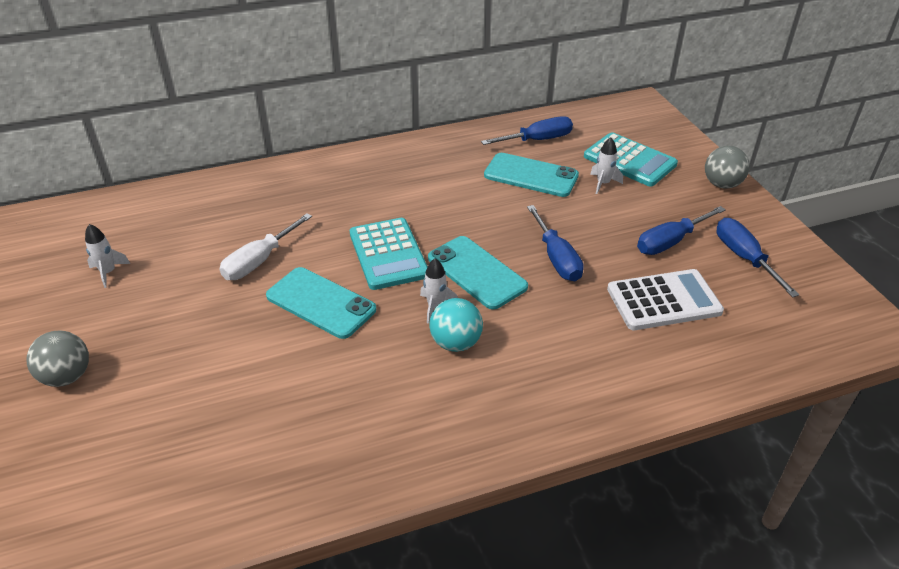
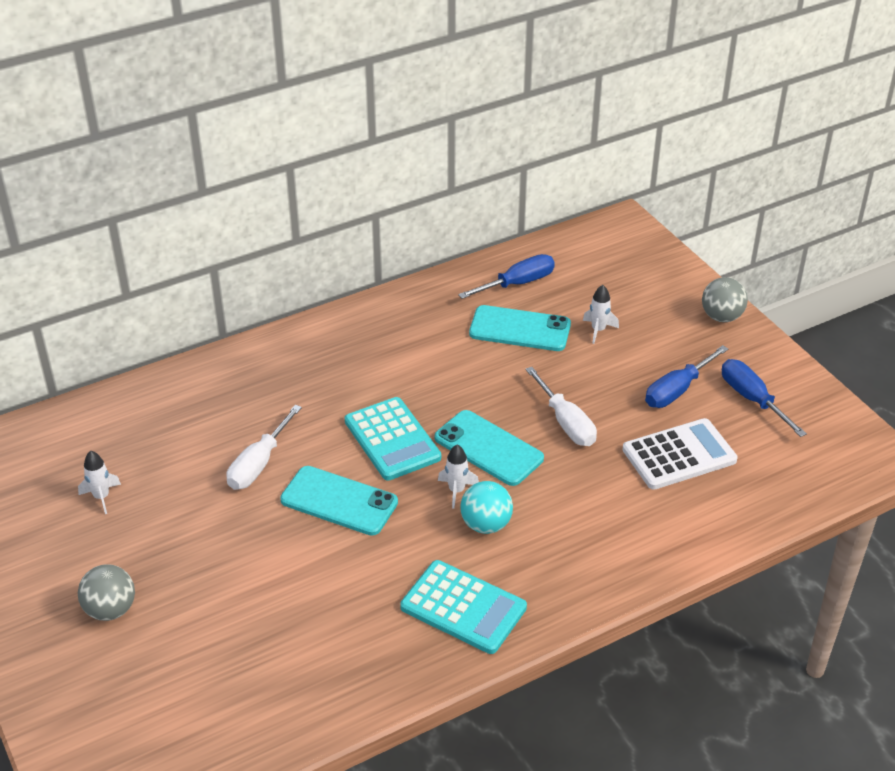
camera: 10 degrees left, 0 degrees up
(556, 258) = (566, 422): blue screwdriver -> white screwdriver
(629, 160) = (621, 298): turquoise calculator -> turquoise calculator (463, 608)

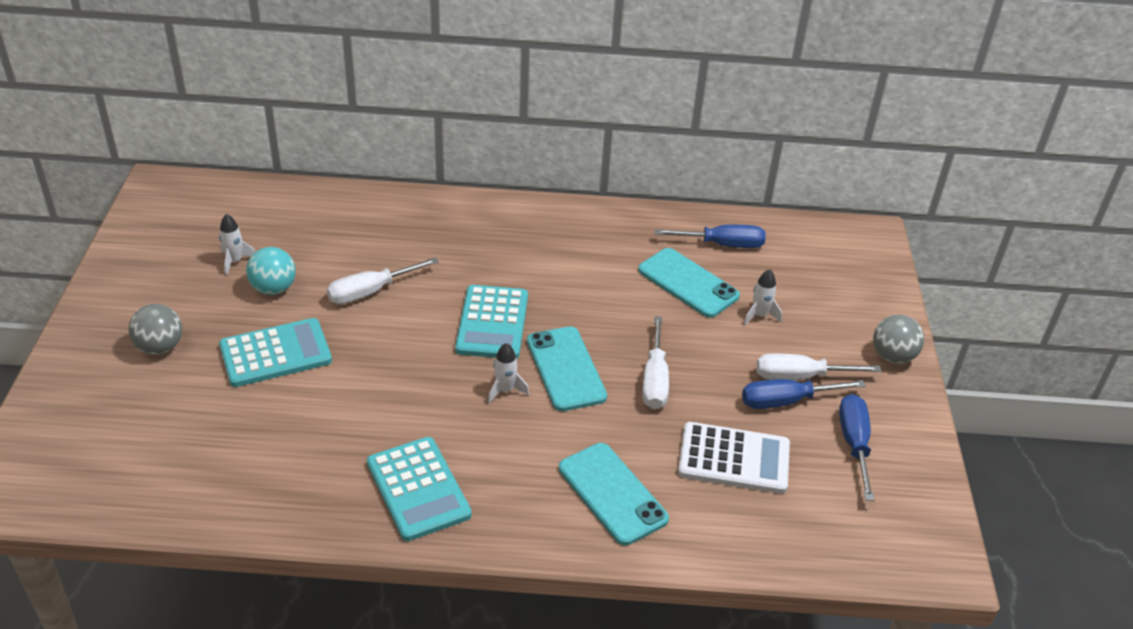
camera: 30 degrees right, 0 degrees up
(227, 560) = (275, 353): none -> turquoise calculator
(339, 501) = (403, 351): turquoise phone -> turquoise phone (612, 493)
(486, 524) = (503, 430): turquoise ball -> turquoise ball (273, 288)
(670, 365) = (800, 377): none -> white screwdriver

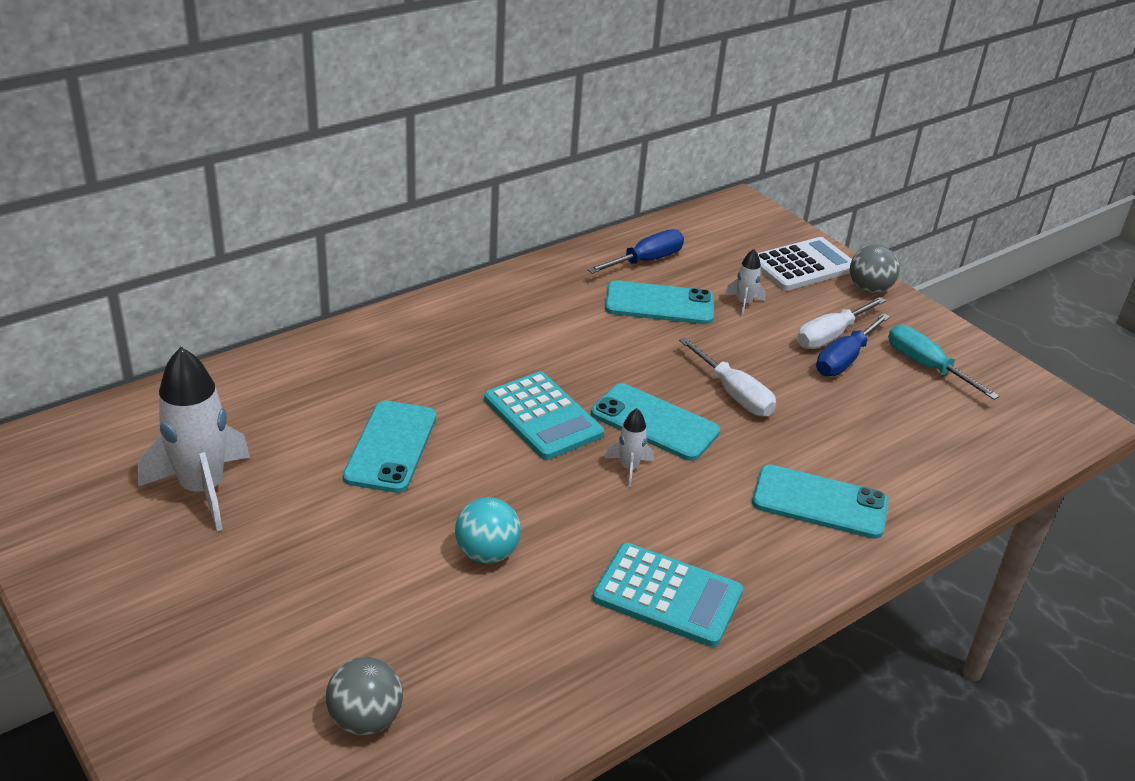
camera: 40 degrees left, 5 degrees down
(160, 347) = (230, 619): grey ball -> grey ball (365, 719)
(235, 261) = (202, 489): white rocket -> white rocket, size x2.17
(273, 288) = (283, 494): turquoise ball -> turquoise ball (487, 553)
(275, 353) = (370, 555): turquoise calculator -> none
(370, 291) = (391, 447): white screwdriver -> turquoise phone
(734, 459) = (866, 423): white calculator -> white calculator (803, 265)
(854, 444) = (926, 366): blue screwdriver -> turquoise screwdriver

